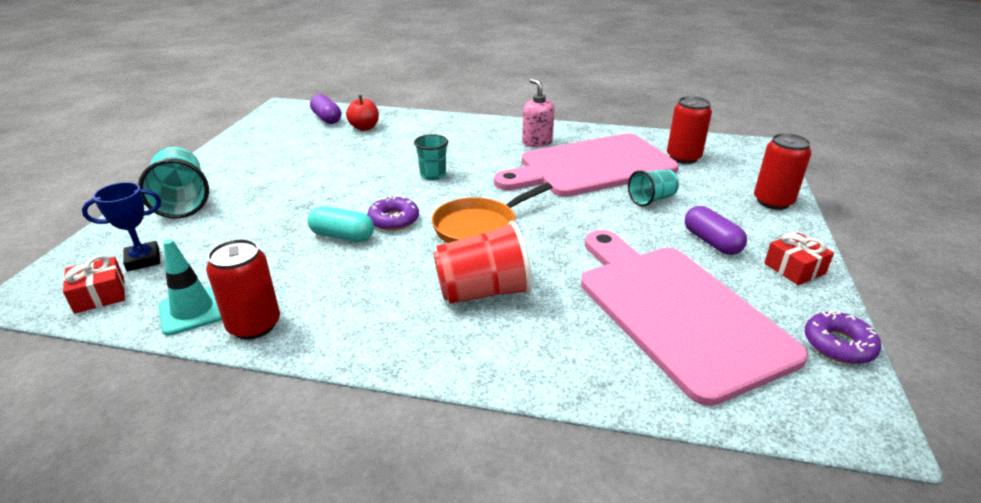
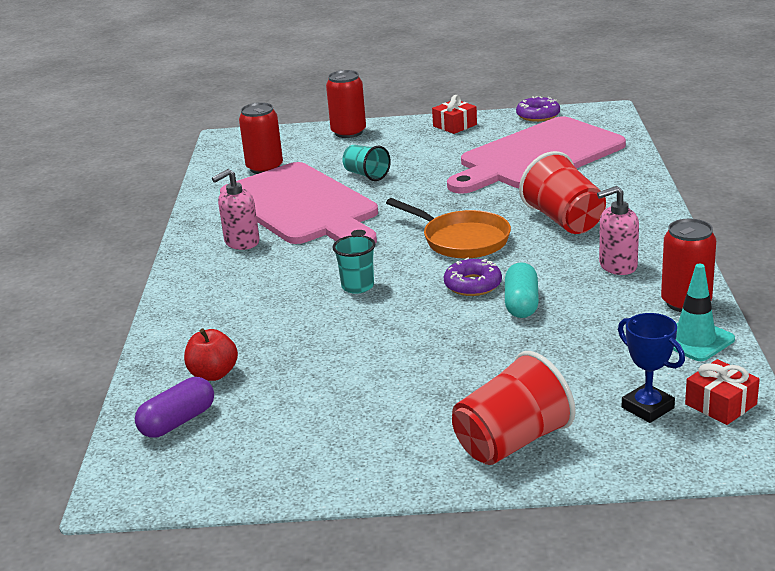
camera: 100 degrees left, 5 degrees down
(182, 202) = (512, 442): turquoise cup -> red cup
(360, 302) = (617, 266): none -> pink soap dispenser
(711, 242) = (432, 150): purple capsule -> none

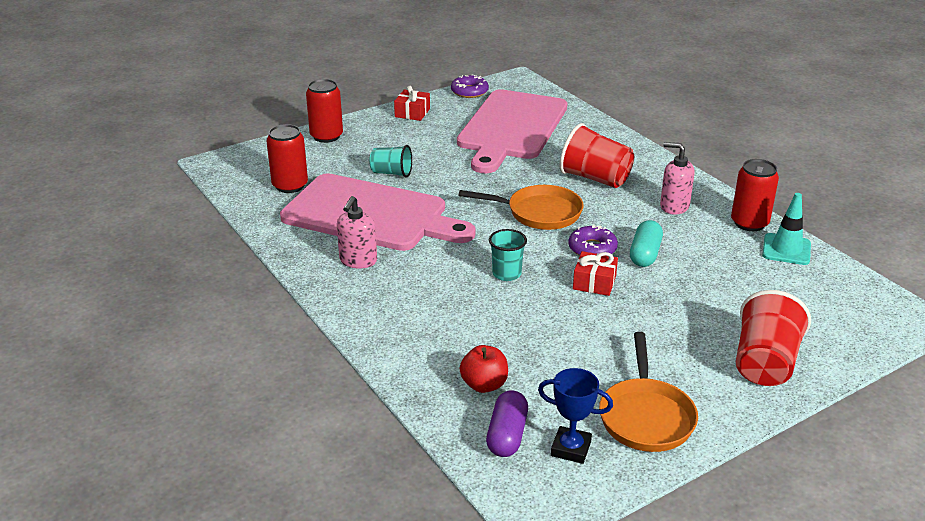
camera: 35 degrees left, 5 degrees up
(322, 449) = (646, 416): none -> orange pan
(521, 304) = (645, 254): turquoise capsule -> turquoise capsule turned 45 degrees clockwise
(617, 266) = (674, 206): pink soap dispenser -> pink soap dispenser turned 75 degrees clockwise
(647, 408) = (815, 309): blue trophy -> blue trophy (571, 448)
(720, 404) = (853, 292): red gift -> red gift (594, 282)

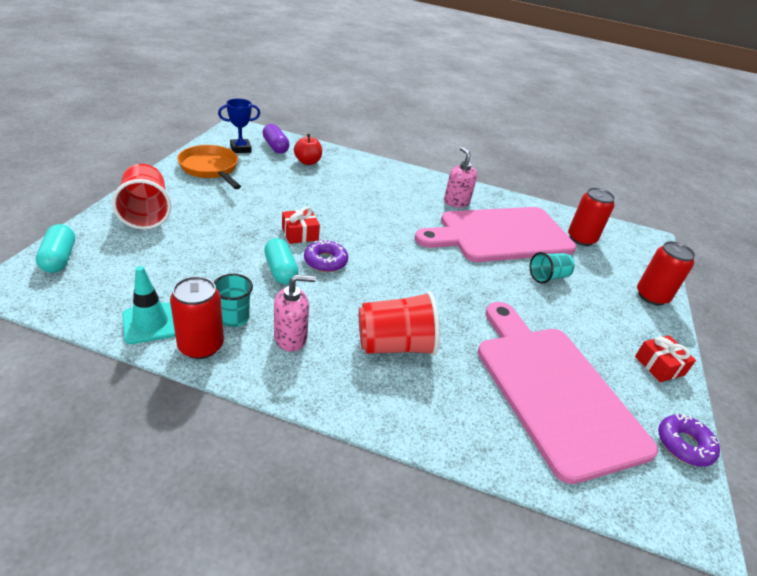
camera: 135 degrees right, 5 degrees up
(506, 274) = (363, 221): turquoise cup -> turquoise cup (234, 318)
(539, 213) = (398, 280): orange pan -> none
(869, 333) = (59, 258): none -> turquoise capsule

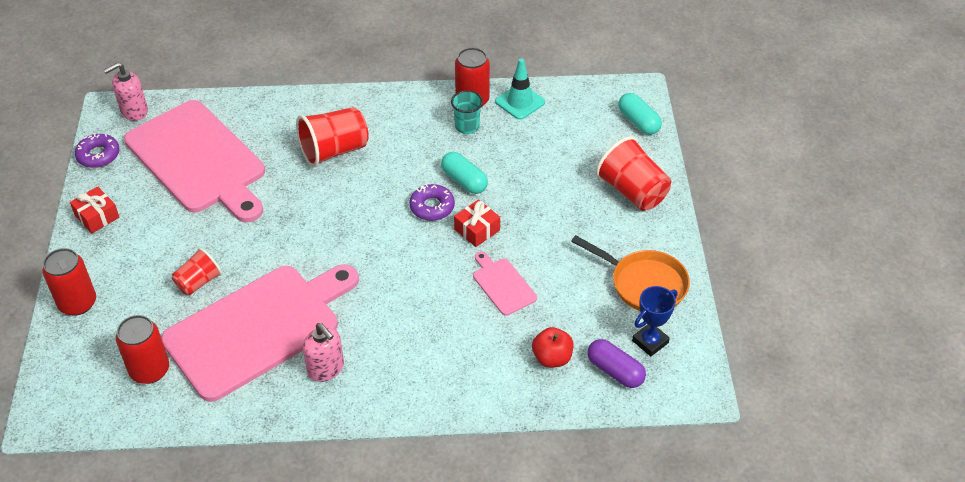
camera: 165 degrees right, 10 degrees up
(291, 338) = (415, 128): pink soap dispenser -> pink soap dispenser (134, 111)
(308, 199) = (502, 284): none -> pink cutting board
(548, 277) = (198, 282): turquoise cup -> red cup

